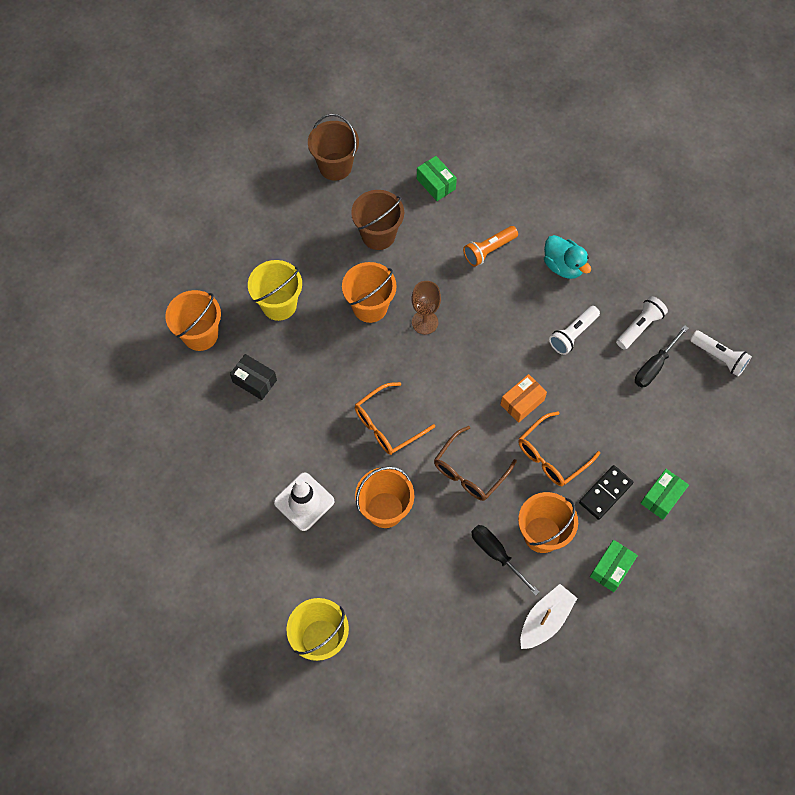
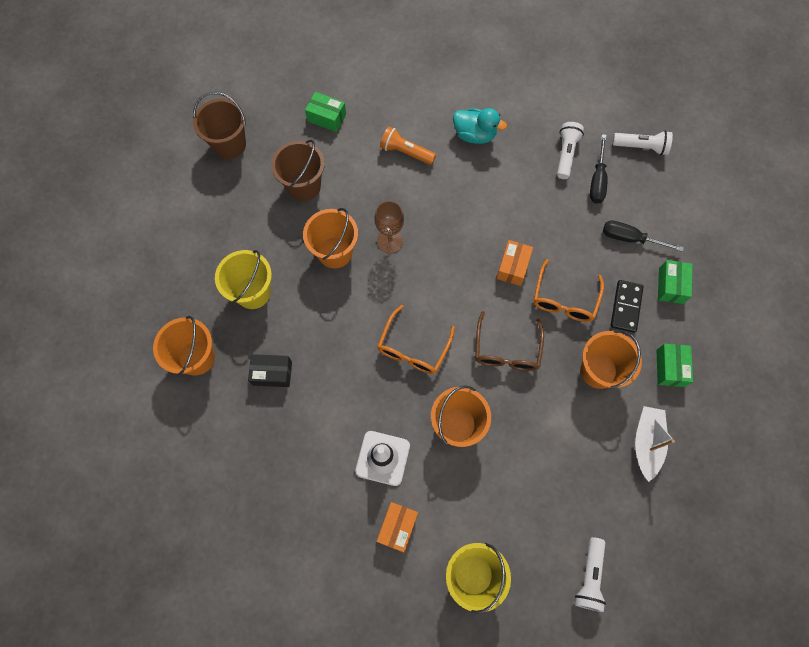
camera: 30 degrees left, 5 degrees up
(281, 564) = (397, 527): none -> orange box
(488, 250) = (406, 152): orange flashlight -> orange flashlight turned 90 degrees clockwise
(496, 554) = (573, 409): black screwdriver -> black screwdriver (630, 238)
(572, 334) = (517, 188): white flashlight -> white flashlight (589, 577)

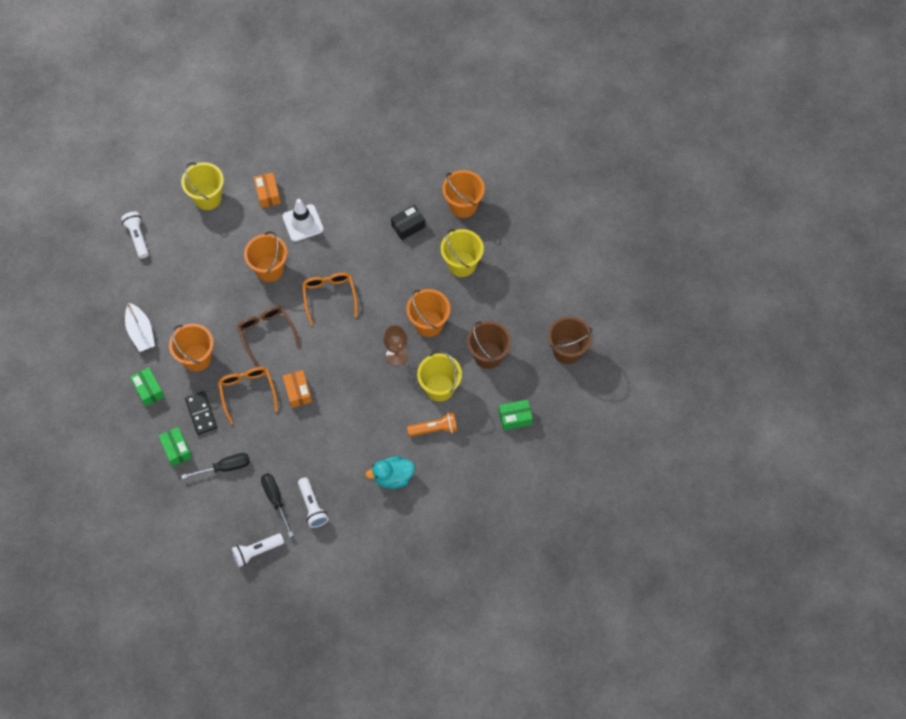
camera: 145 degrees right, 5 degrees down
(372, 185) = (439, 388): none -> yellow bucket

